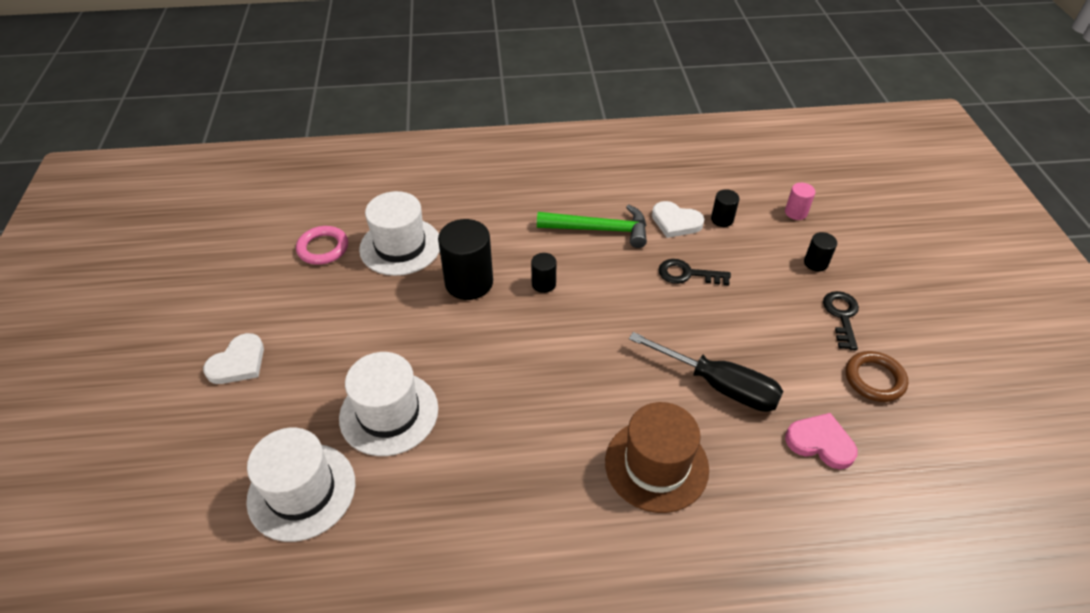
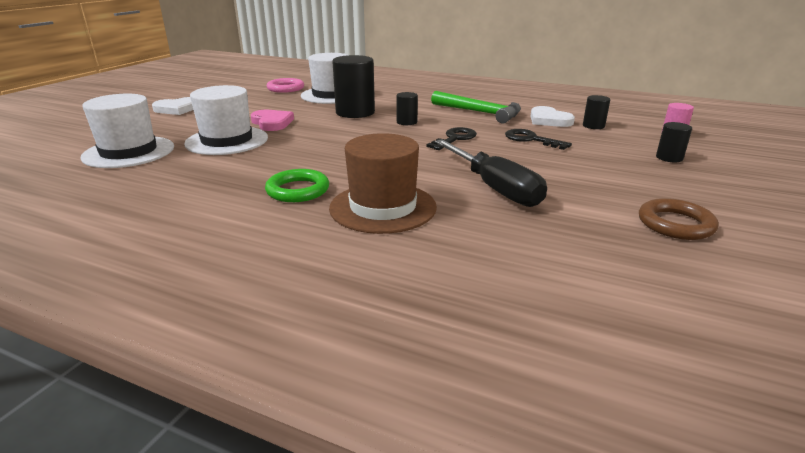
camera: 30 degrees right, 20 degrees down
(559, 474) = (298, 190): none -> green ring
(820, 442) = (566, 240): pink heart -> pink heart (272, 123)
(842, 316) = (671, 186): black key -> black key (454, 139)

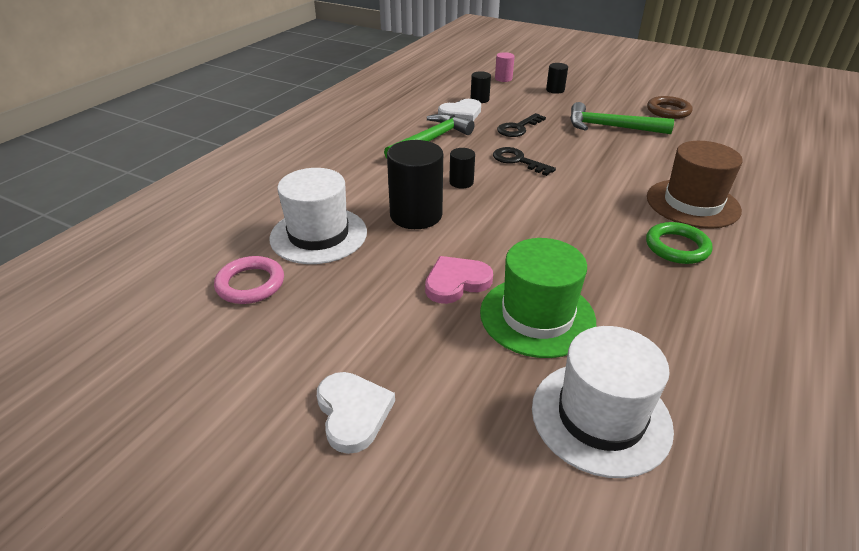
camera: 85 degrees left, 10 degrees up
(227, 141) = (537, 316): white hat -> green hat
(495, 188) = (635, 155): black screwdriver -> none
(572, 181) = (611, 127): none -> green hammer

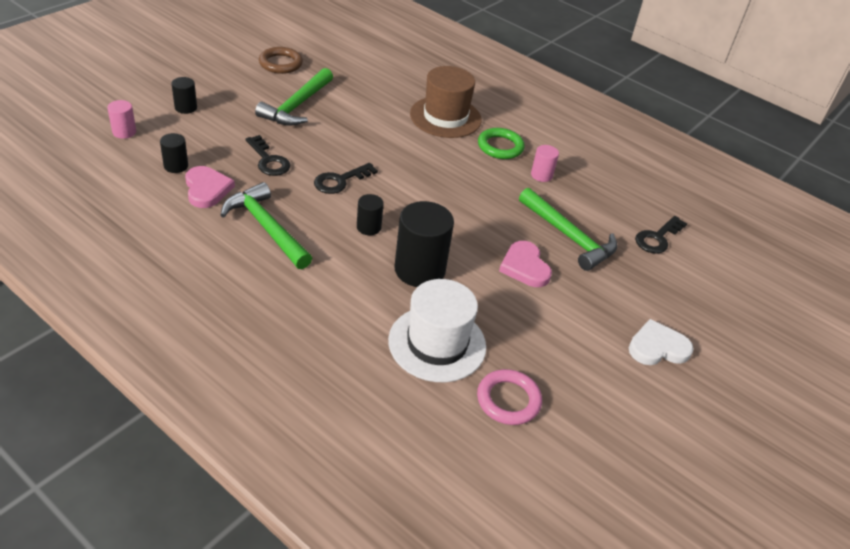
camera: 85 degrees left, 5 degrees up
(461, 113) = (207, 189): white heart -> pink heart
(537, 316) = (568, 236): green hat -> green hammer
(600, 417) = (657, 238): white hat -> black key
(650, 285) = (541, 175): none -> pink cylinder

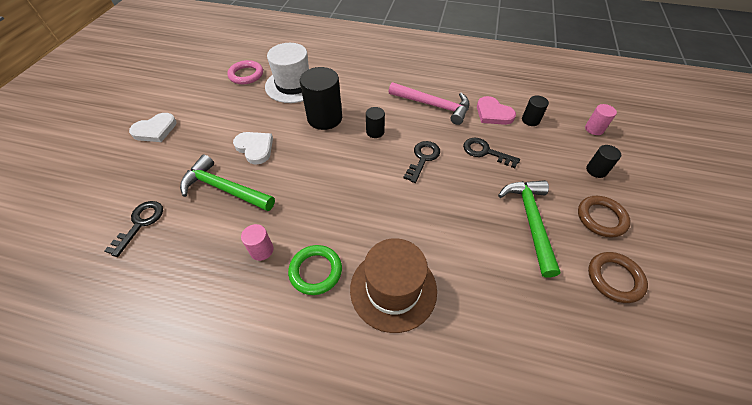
camera: 160 degrees right, 10 degrees up
(237, 86) = (601, 218): none -> brown ring
(266, 228) = (433, 105): green hammer -> pink hammer
(525, 267) = (255, 148): pink heart -> white heart

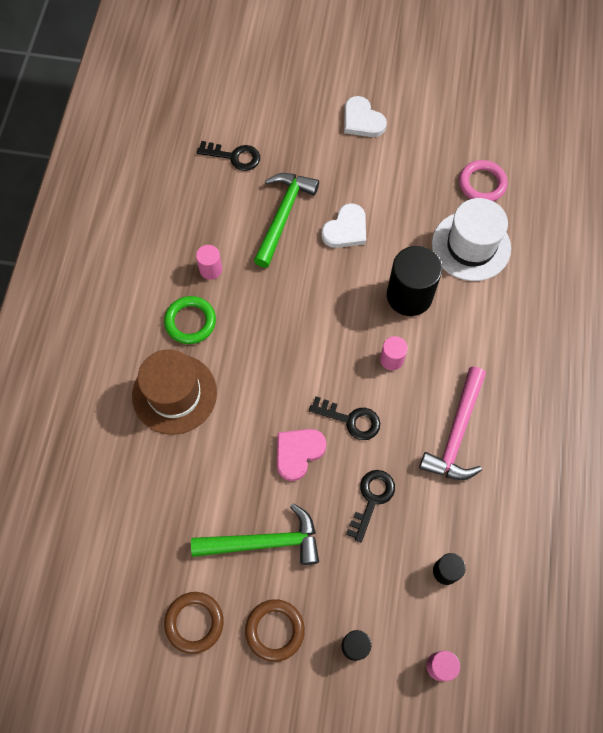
camera: 85 degrees right, 15 degrees up
(375, 132) = (391, 359): black cylinder -> pink cylinder
(493, 113) = (452, 517): pink heart -> pink heart (298, 453)

